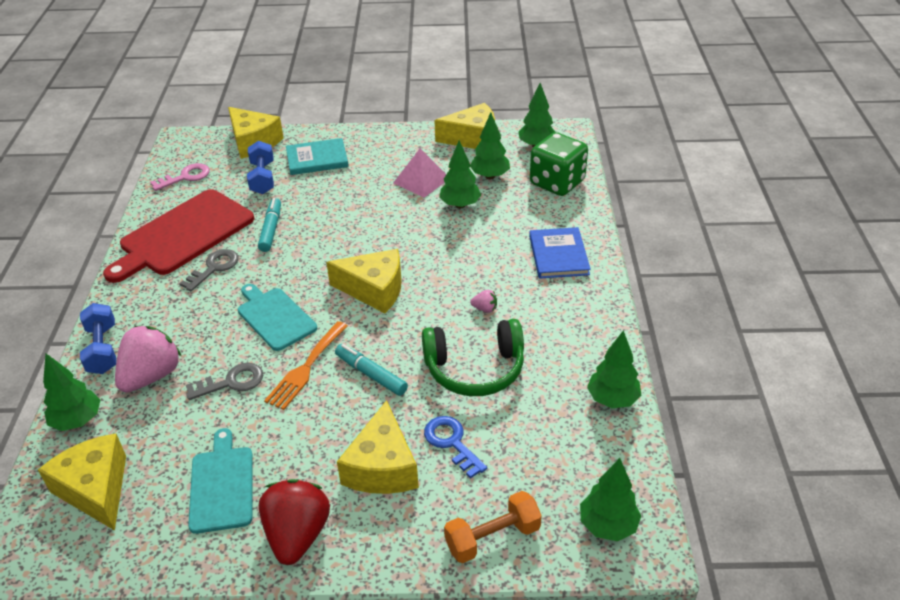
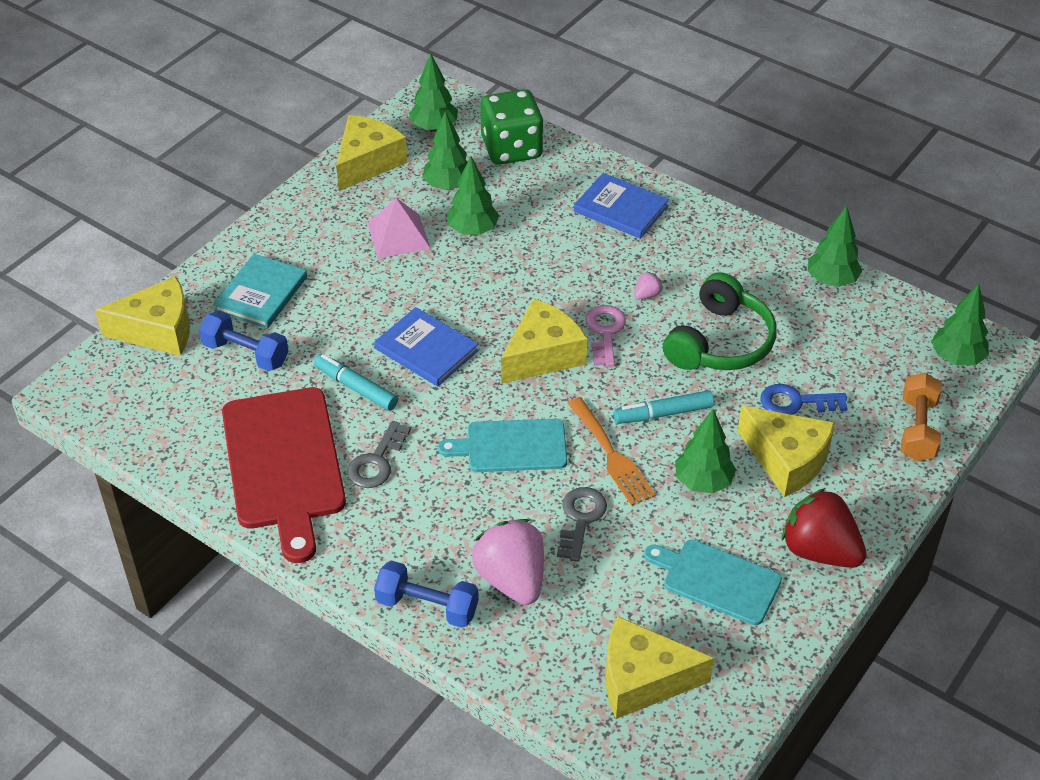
camera: 55 degrees left, 5 degrees up
(78, 421) = (527, 664): green tree -> green tree (703, 482)
(185, 177) = (162, 418): pink key -> pink key (605, 332)
(214, 268) = (376, 461): grey key -> grey key turned 135 degrees counterclockwise
(331, 239) = (426, 349): none -> blue book

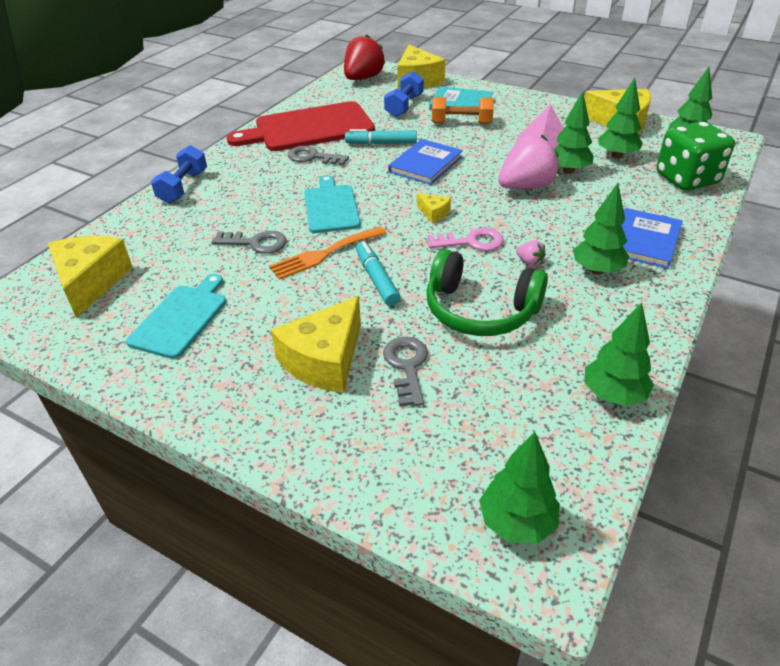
camera: 85 degrees right, 5 degrees down
(356, 387) = (381, 143): turquoise marker -> turquoise marker turned 120 degrees counterclockwise
(512, 579) = (201, 217): pink strawberry -> pink strawberry (526, 187)
(543, 355) = (434, 213): yellow cheese -> yellow cheese, size x0.46
(703, 482) = (295, 306): green tree -> green tree (597, 270)
(796, 402) = (407, 366): blue key -> grey key
(819, 551) = (205, 385): red strawberry -> red strawberry (363, 78)
(917, 429) = (380, 473): orange dumbbell -> orange dumbbell (461, 123)

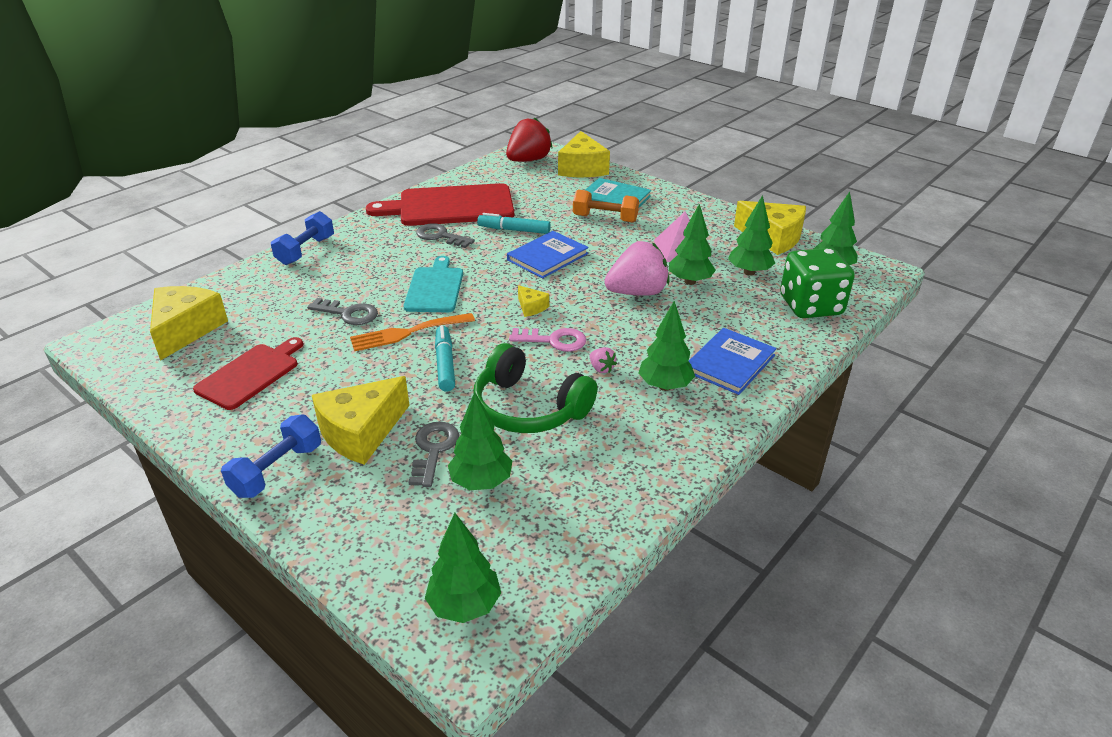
camera: 10 degrees right, 5 degrees down
(181, 318) = (250, 374): turquoise cutting board -> red cutting board
(404, 106) = (555, 194): blue dumbbell -> blue dumbbell (277, 470)
(613, 395) = (616, 508): green tree -> green tree (481, 482)

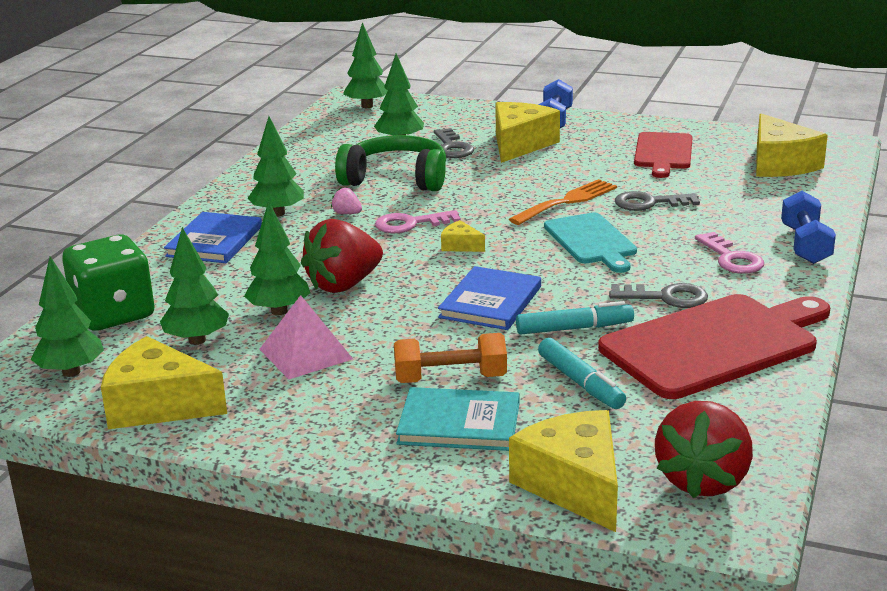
camera: 160 degrees right, 10 degrees down
(365, 252) = (731, 258): none -> pink key
(445, 364) = (501, 189): turquoise marker -> turquoise marker (580, 383)
(637, 292) = (343, 285): pink strawberry -> red strawberry

